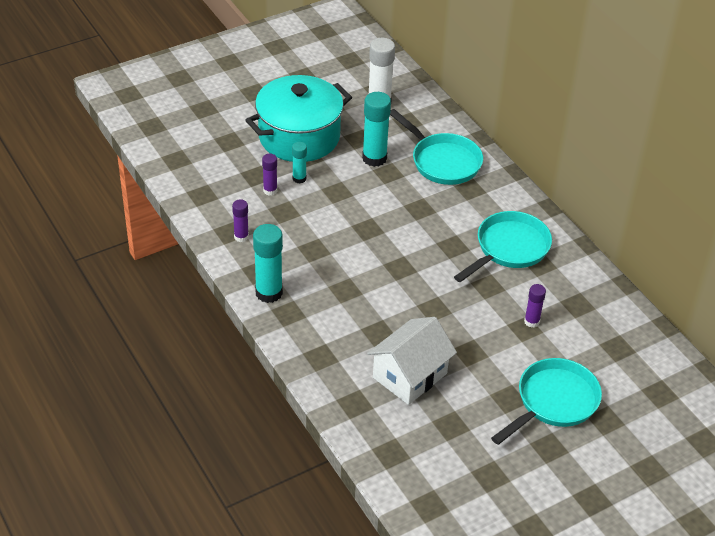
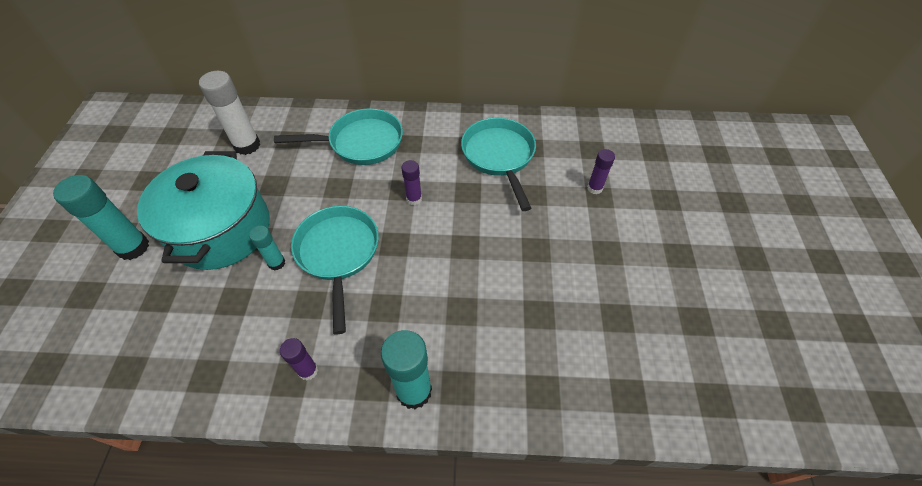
camera: 55 degrees left, 10 degrees up
(270, 190) = (267, 300): purple glue stick -> purple glue stick (414, 199)
(374, 158) = (310, 187): turquoise glue stick -> turquoise glue stick (133, 247)
(410, 375) = (613, 319): white house -> none
(553, 402) = (698, 225): turquoise pan -> turquoise pan (338, 254)

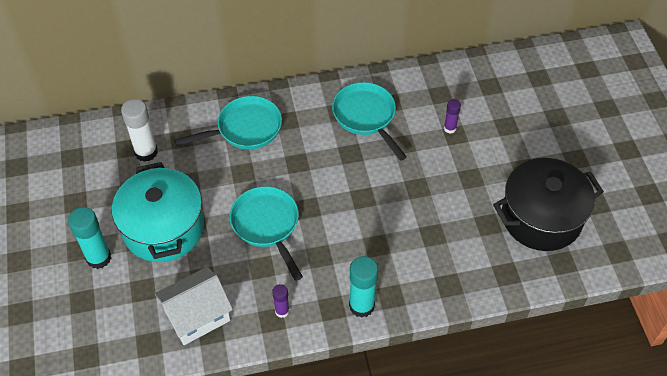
camera: 15 degrees left, 0 degrees up
(202, 348) = (197, 315): none -> white house
(276, 263) = (222, 243): turquoise glue stick -> none
(414, 199) = (309, 168): purple glue stick -> none
(693, 326) = (541, 218): none -> black pot

